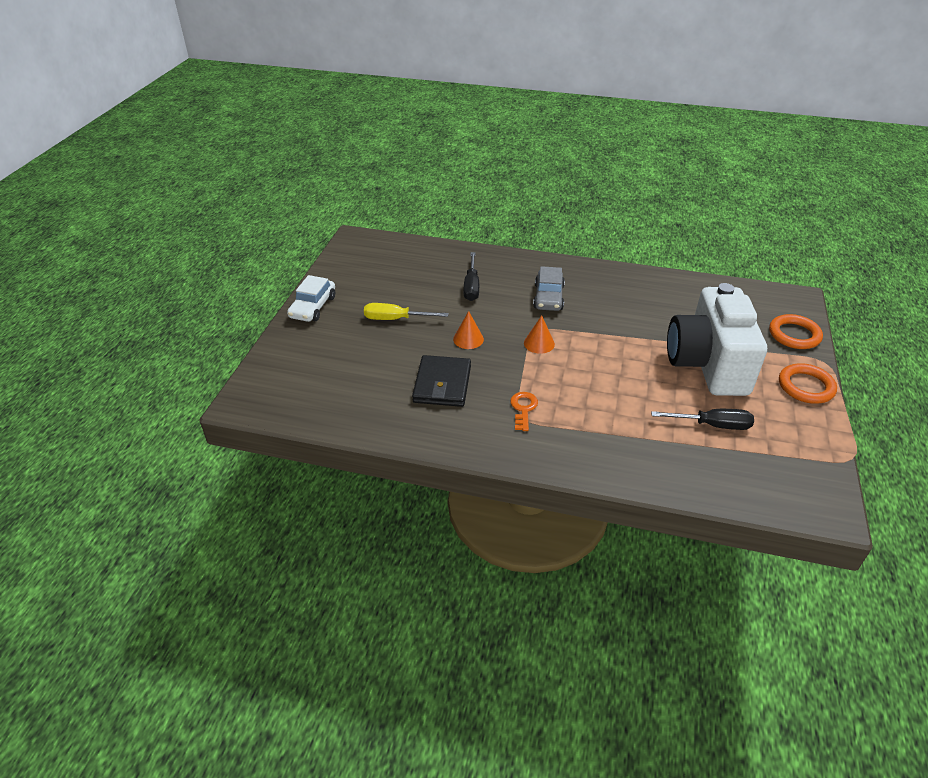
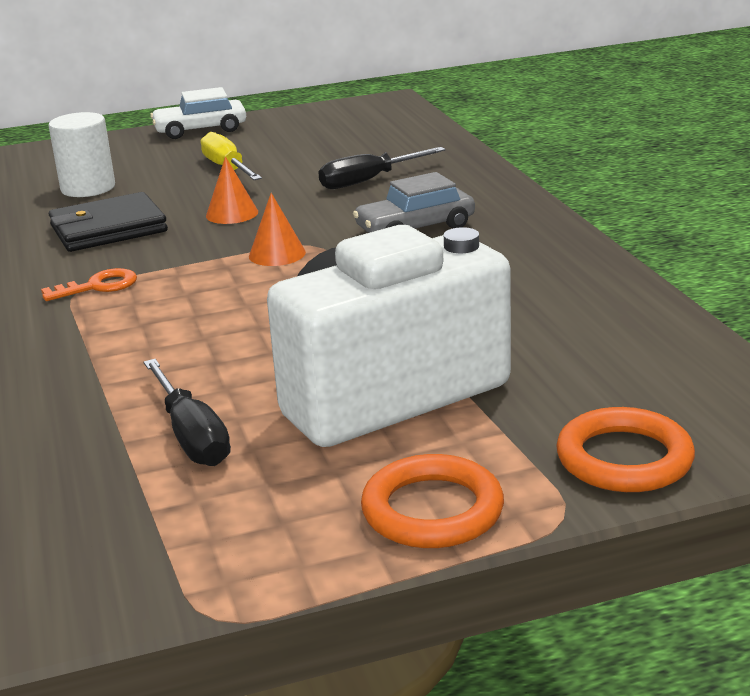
camera: 60 degrees right, 15 degrees down
(363, 374) = (88, 188): none -> white cylinder

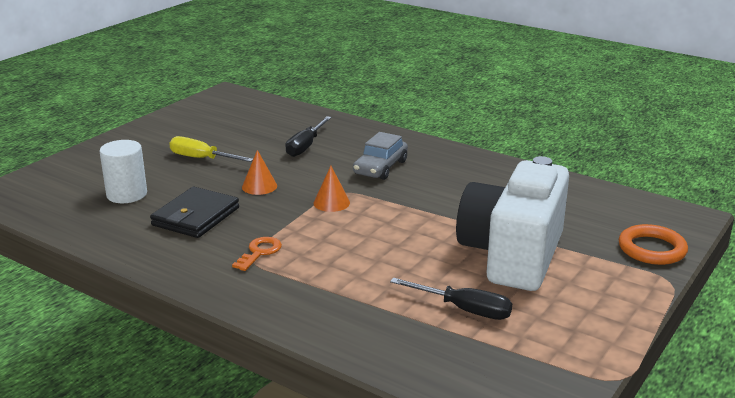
camera: 40 degrees left, 0 degrees up
(200, 130) = (132, 137): white car -> none
(432, 510) = (621, 299): orange ring -> none

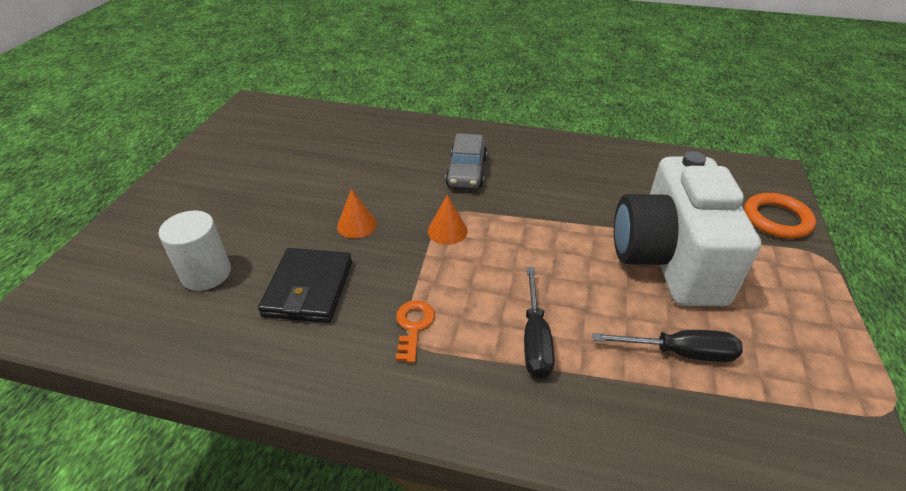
camera: 20 degrees left, 15 degrees up
(201, 158) = (270, 199): yellow screwdriver -> none
(305, 146) = (374, 159): black screwdriver -> black screwdriver (535, 339)

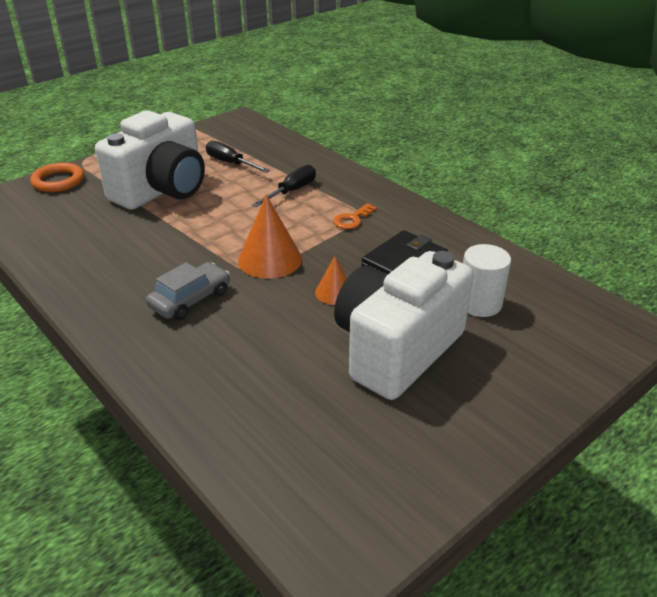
camera: 145 degrees left, 5 degrees down
(271, 201) = (396, 349): none -> white camera
(447, 231) = (270, 259): orange cone -> orange cone, size x1.75

